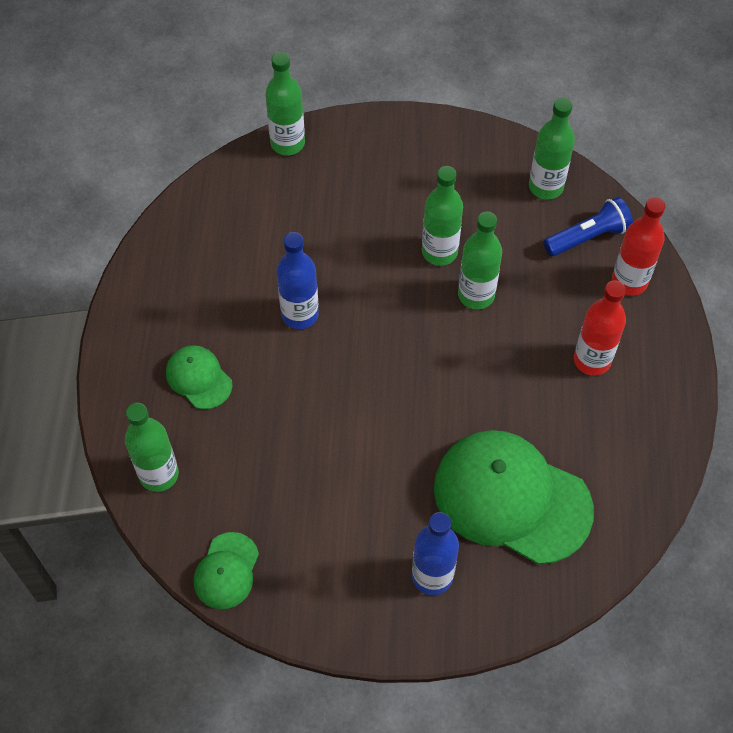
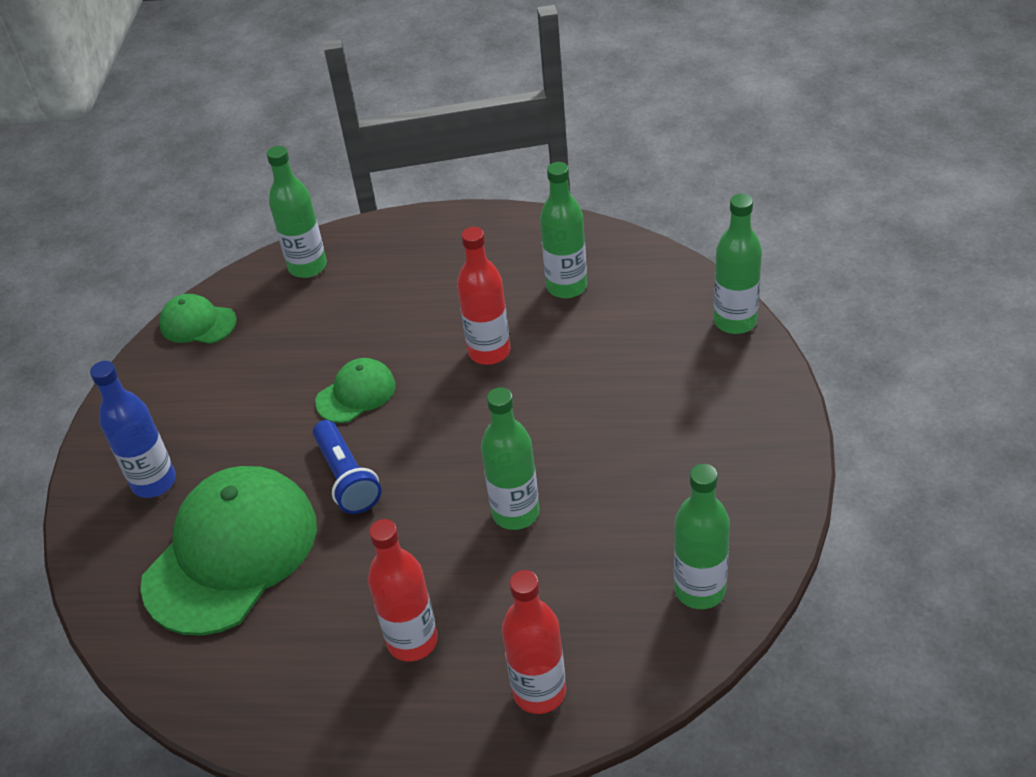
camera: 95 degrees right, 15 degrees down
(199, 378) = (413, 282): green cap -> green cap (356, 393)
(300, 314) = (489, 351): blue bottle -> red bottle
(439, 252) = (581, 473): green bottle -> green bottle (566, 286)
(588, 236) = (615, 641): blue flashlight -> blue flashlight (347, 478)

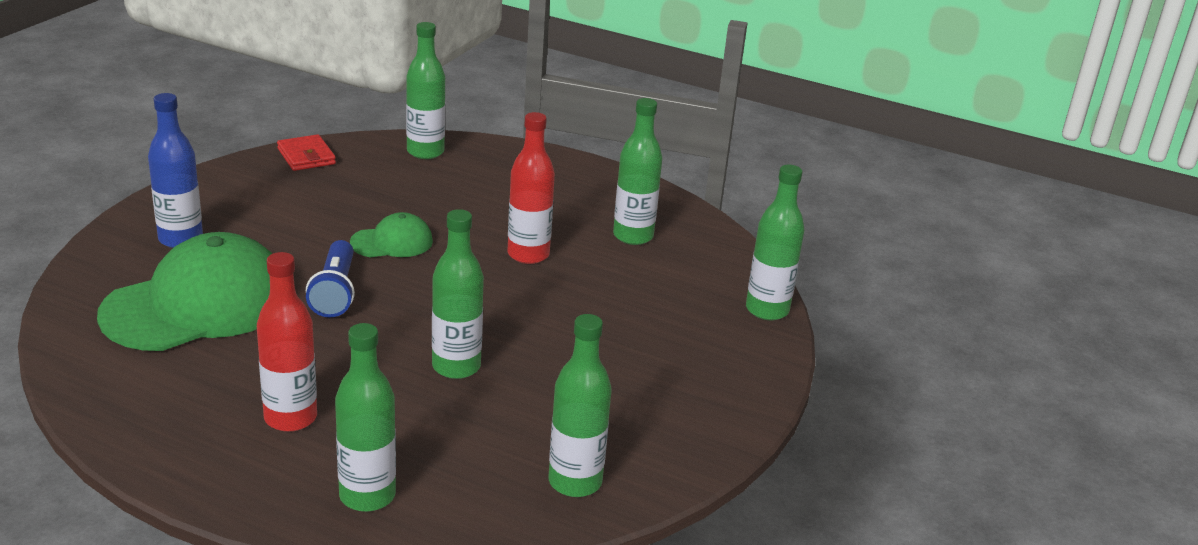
camera: 15 degrees right, 15 degrees down
(197, 323) = (306, 156): green cap -> red wallet
(539, 692) = (367, 496): red bottle -> green bottle

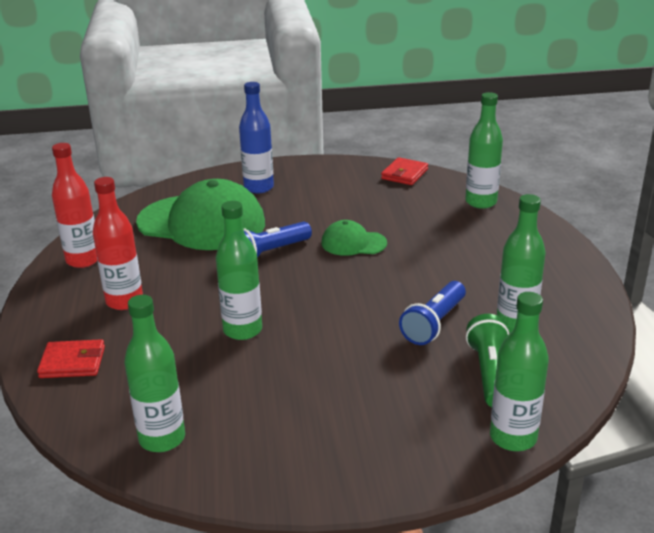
camera: 60 degrees right, 0 degrees up
(367, 496) = (72, 362): green bottle -> red wallet
(392, 242) = (353, 243): green cap -> green cap turned 150 degrees clockwise
(528, 254) = (417, 294): red bottle -> red bottle (83, 260)
(583, 269) = (434, 324): none -> blue flashlight
(680, 279) = (489, 373): none -> green flashlight

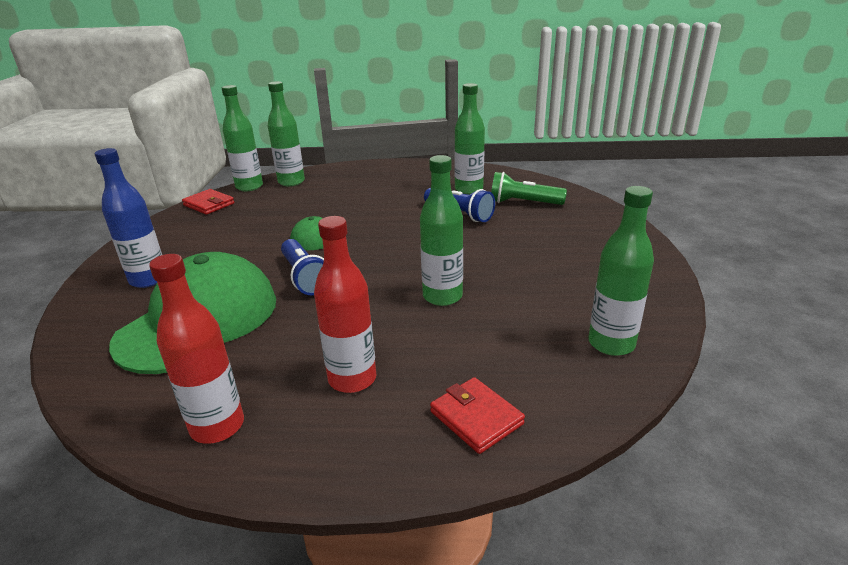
camera: 80 degrees left, 0 degrees up
(72, 362) = (476, 418): red wallet -> red wallet turned 45 degrees counterclockwise
(513, 437) = (590, 203): green bottle -> green bottle (249, 187)

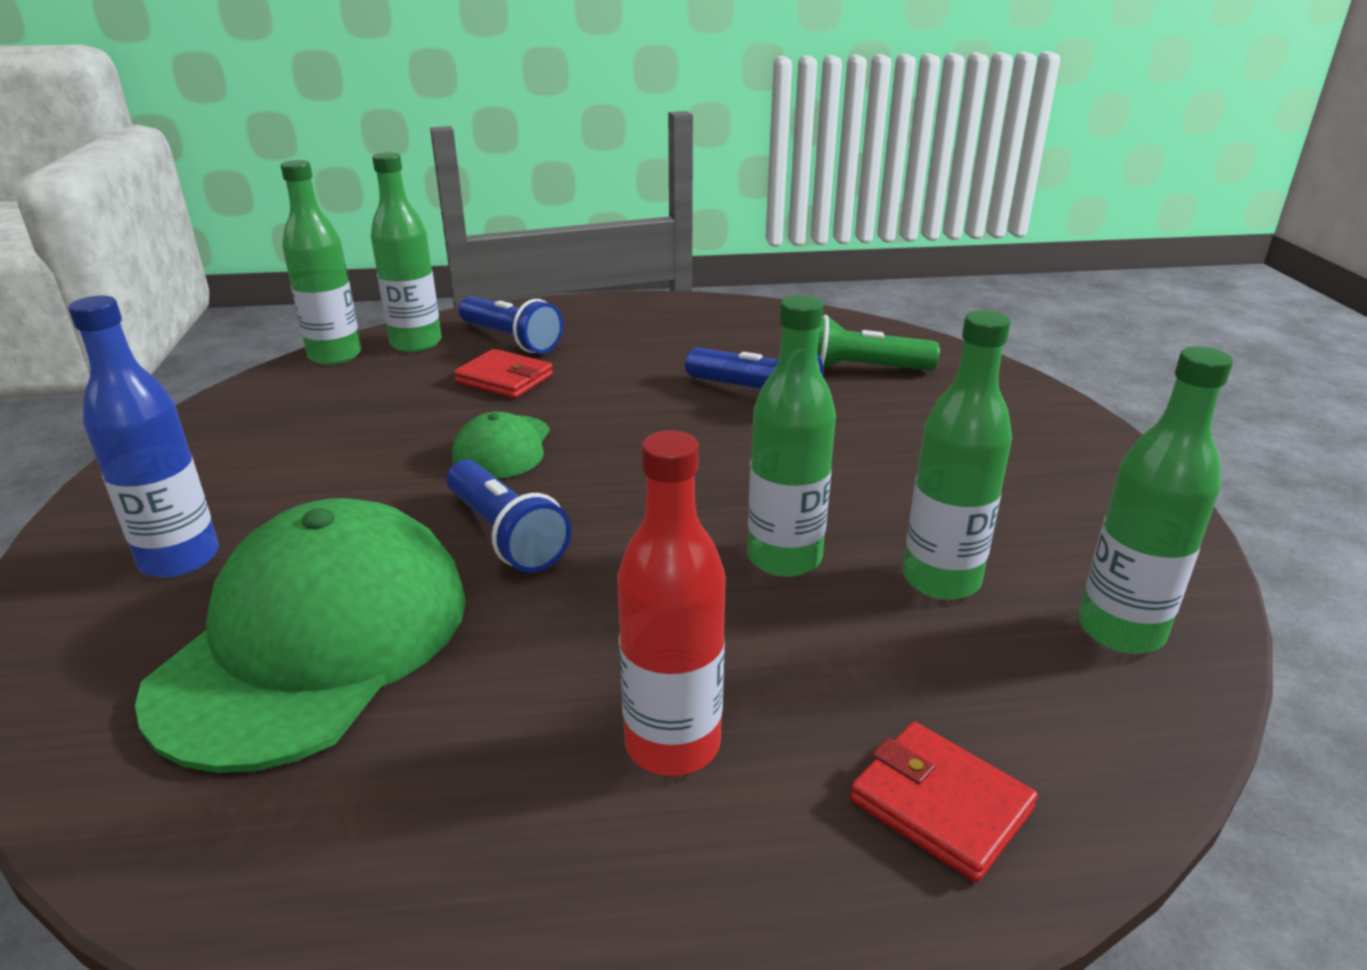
camera: 10 degrees left, 0 degrees up
(209, 204) = (263, 394): red wallet -> red wallet (504, 379)
(217, 426) = (427, 879): red bottle -> none
(340, 182) = (512, 340): none -> blue flashlight
(469, 189) = (755, 348): green bottle -> green bottle (941, 580)

